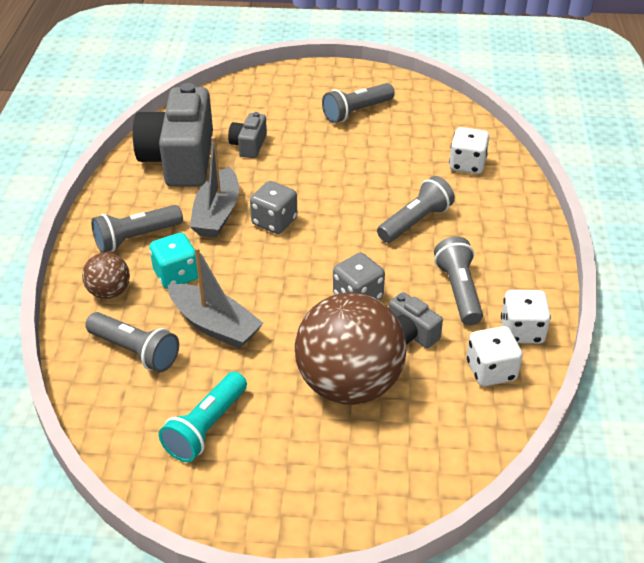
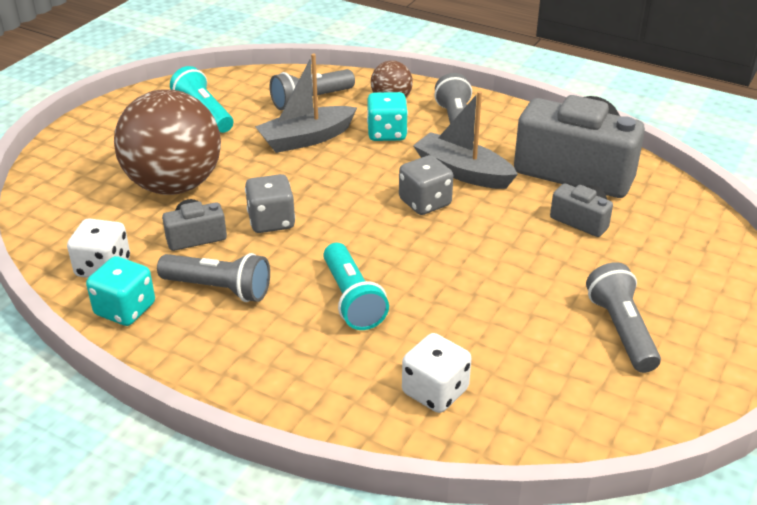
camera: 115 degrees right, 5 degrees down
(415, 222) = (352, 299): grey flashlight -> turquoise flashlight
(522, 331) = (125, 309): white dice -> turquoise dice

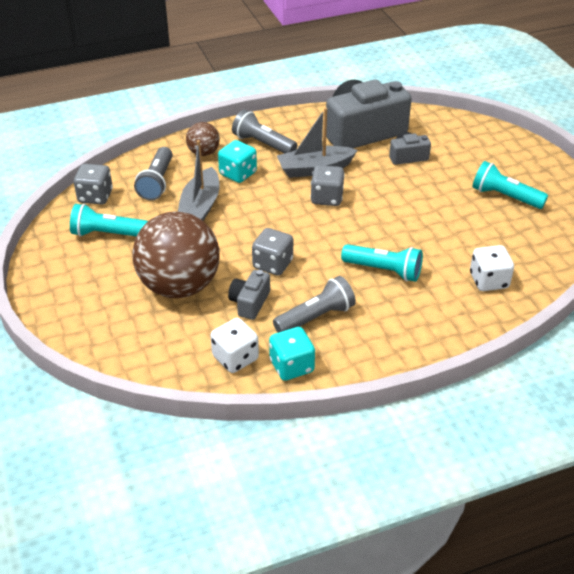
camera: 50 degrees left, 5 degrees up
(248, 82) = (95, 196): none -> grey dice
(621, 330) = (505, 197): grey flashlight -> turquoise flashlight

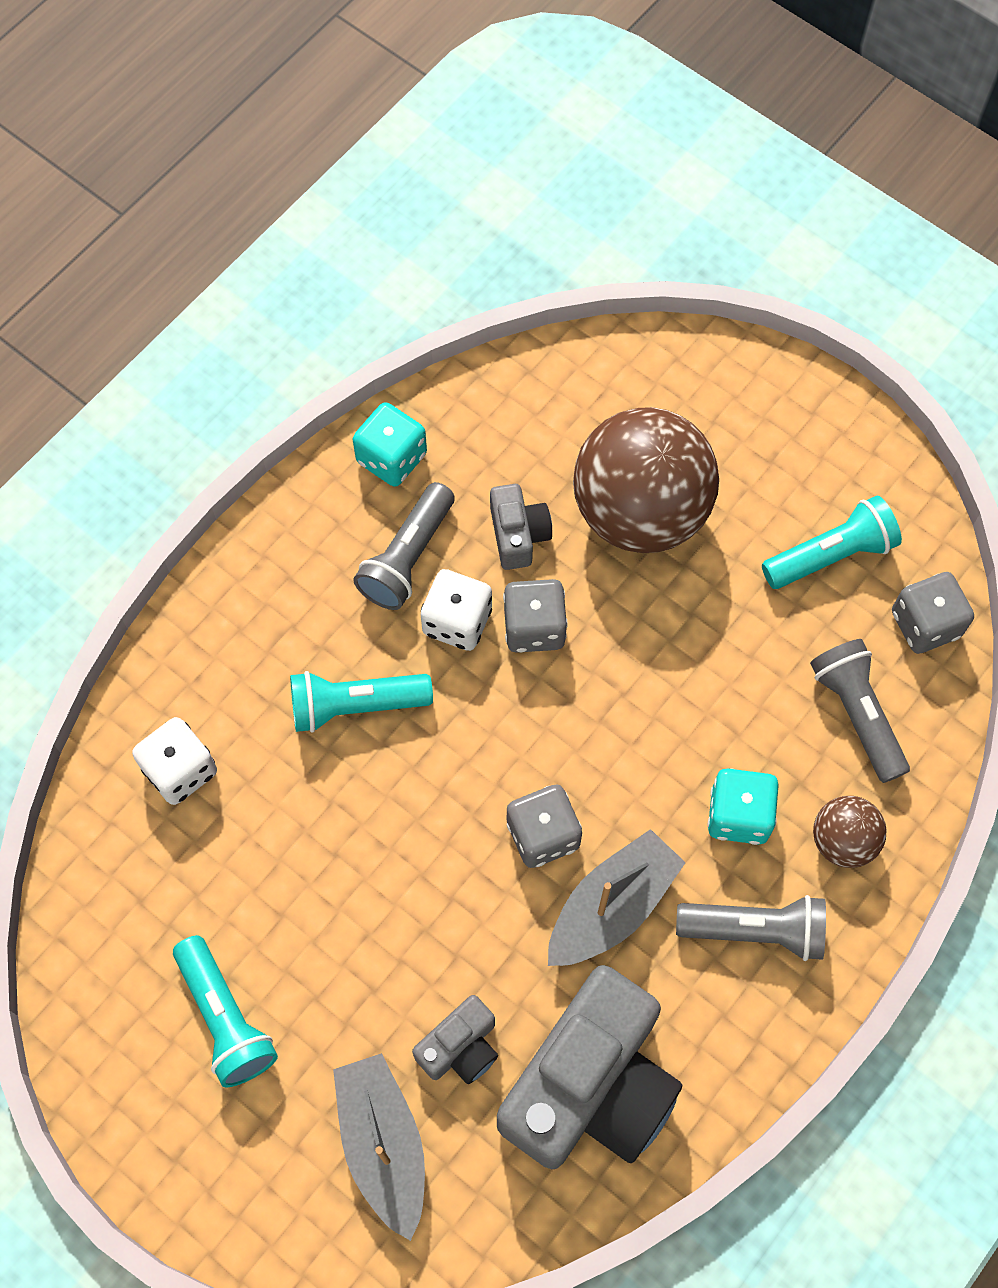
camera: 150 degrees right, 25 degrees up
(200, 206) = (738, 694): grey boat -> grey boat (383, 1144)
(235, 358) = (474, 433): white dice -> white dice (457, 621)
(505, 197) = (226, 1018): turquoise flashlight -> turquoise flashlight turned 60 degrees clockwise

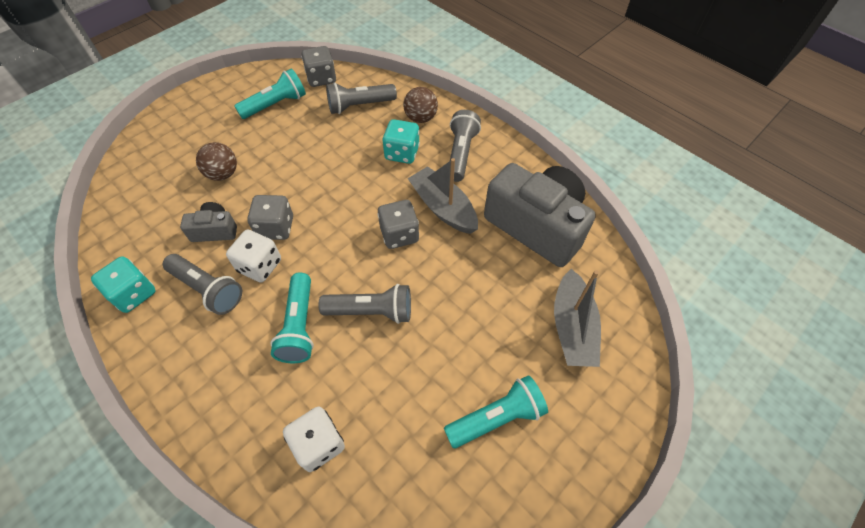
camera: 85 degrees left, 10 degrees down
(383, 1144) = (572, 327): grey boat -> grey boat turned 75 degrees counterclockwise
(389, 810) = (371, 311): none -> grey flashlight
(460, 1047) = (516, 284): grey camera -> none
(640, 512) = (223, 174): brown ball -> brown ball, size x0.47
(830, 555) = (275, 105): turquoise flashlight -> turquoise flashlight turned 75 degrees clockwise

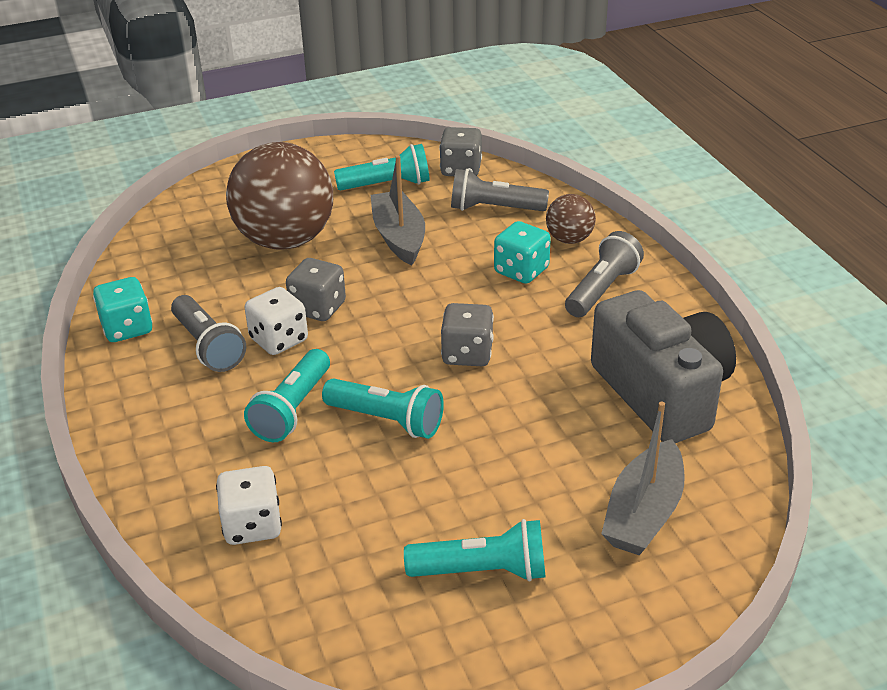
camera: 25 degrees right, 20 degrees down
(215, 230) = (246, 293): grey camera -> none
(223, 174) = (285, 240): brown ball -> brown ball, size x2.14
(371, 311) = (387, 420): grey flashlight -> turquoise flashlight
(443, 208) = (542, 341): grey boat -> grey boat (399, 237)

